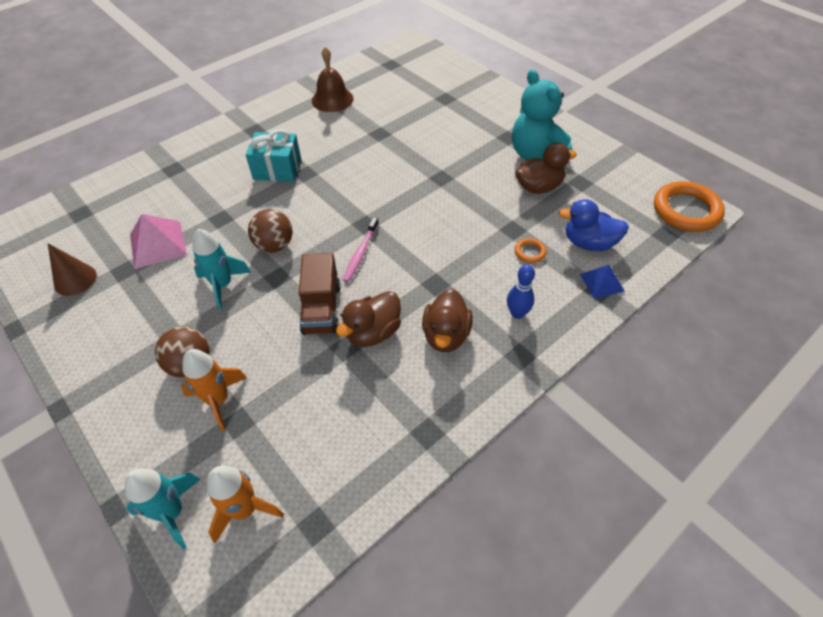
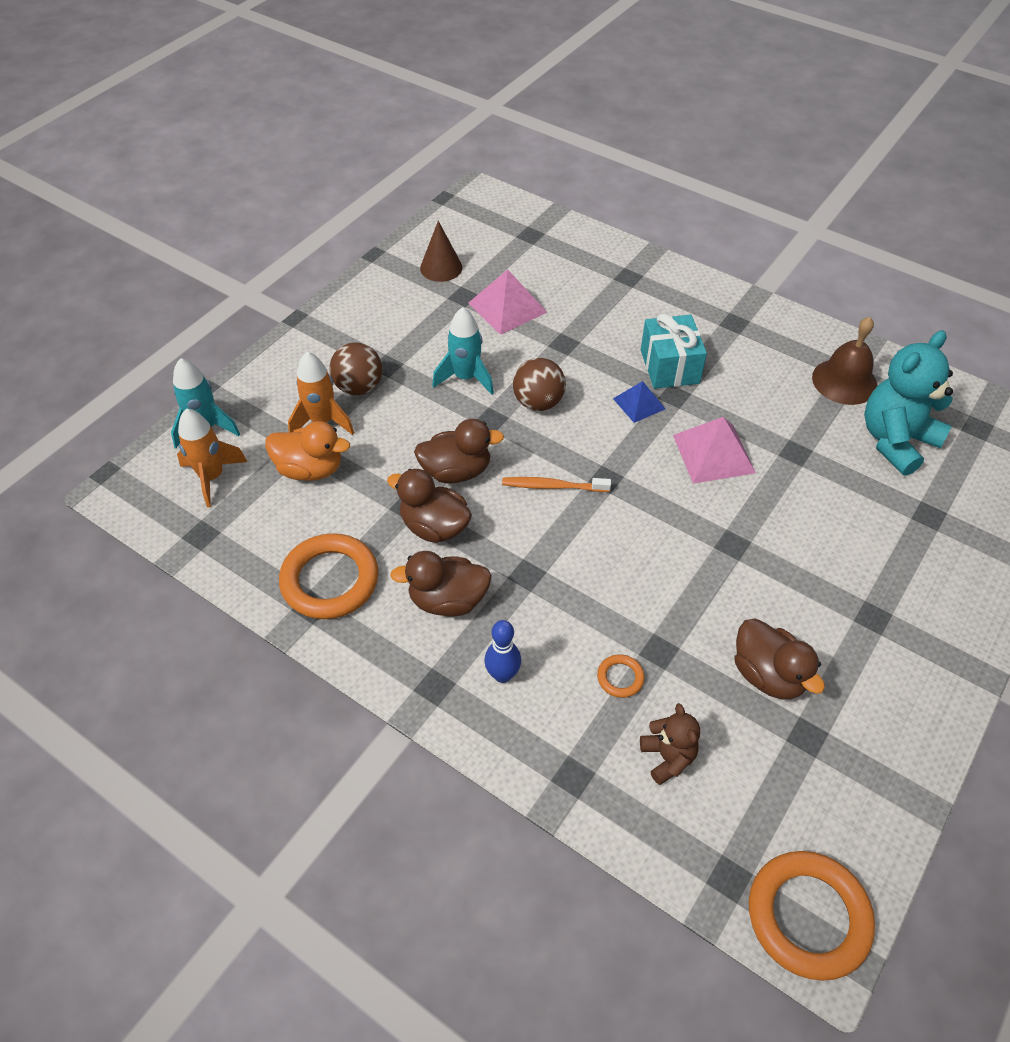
camera: 75 degrees right, 0 degrees up
(273, 417) = (310, 469): none -> orange duck
(322, 309) = (456, 471): brown truck -> brown duck
(360, 253) = (553, 486): pink toothbrush -> orange toothbrush
(365, 168) = (713, 453): none -> pink pyramid
(404, 415) = (330, 580): none -> orange ring
(536, 154) = (850, 662): turquoise teddy bear -> turquoise teddy bear (895, 441)
(589, 243) = (667, 757): blue duck -> brown teddy bear
(601, 282) = (590, 780): blue pyramid -> blue pyramid (639, 403)

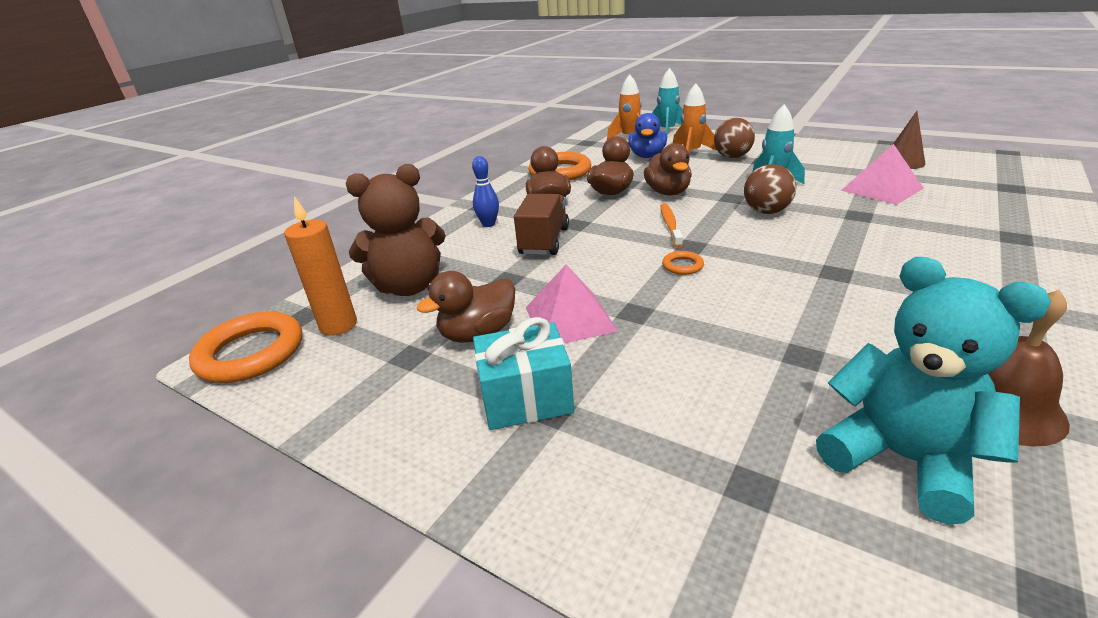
camera: 90 degrees right, 20 degrees down
(310, 469) = (647, 156): orange duck -> blue duck
(569, 611) = (544, 241): none -> brown truck
(620, 678) = (482, 264): orange ring -> orange ring (682, 266)
(639, 403) = (805, 254): blue pyramid -> none
(667, 757) = (409, 286): brown teddy bear -> brown teddy bear, size x1.92
(669, 366) = (881, 268): turquoise gift -> turquoise gift (526, 398)
(713, 453) = (760, 298): pink pyramid -> pink pyramid (570, 318)
(751, 825) = (338, 325): none -> orange candle

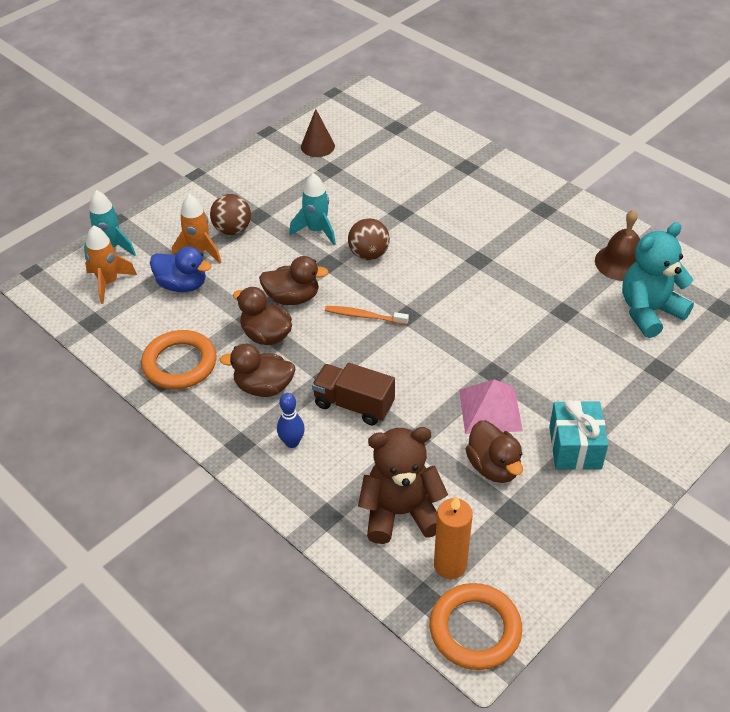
camera: 80 degrees left, 15 degrees up
(409, 286) = (400, 513): brown teddy bear -> brown teddy bear turned 90 degrees counterclockwise
(682, 266) = (438, 329): orange ring -> none
(881, 189) = (362, 181): pink pyramid -> none

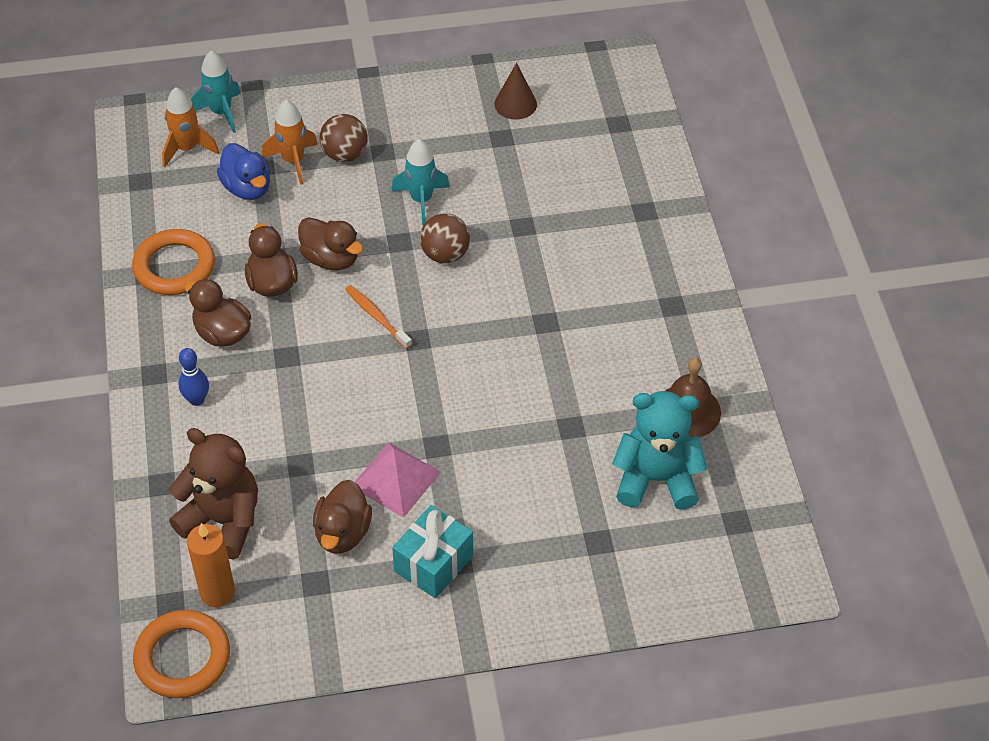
camera: 35 degrees right, 5 degrees up
(353, 405) = (281, 398): brown truck -> none

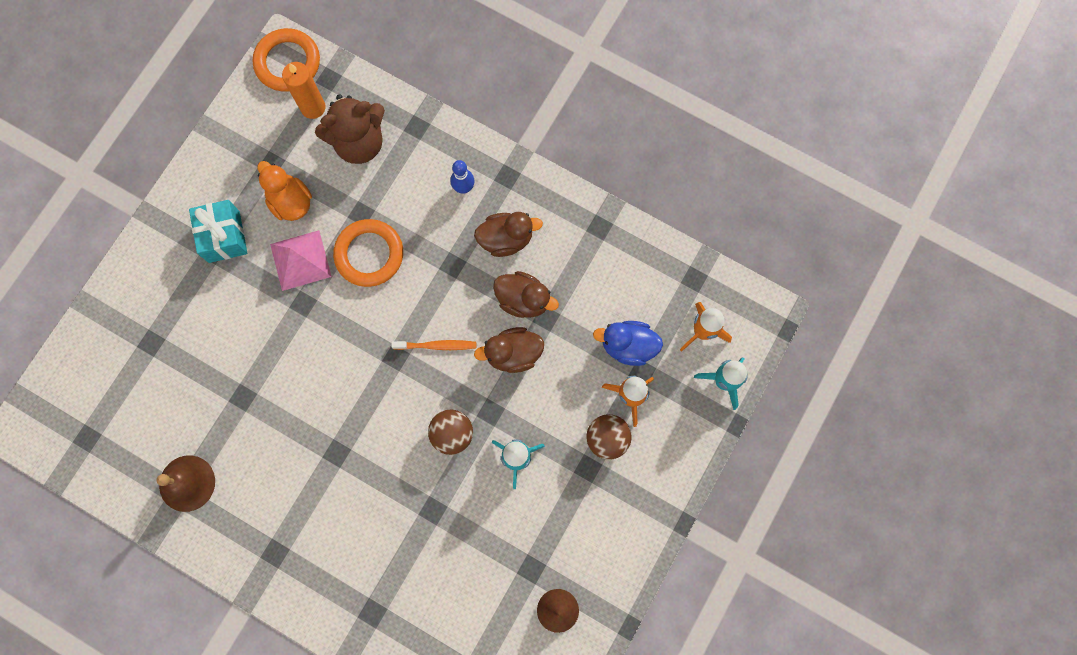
camera: 130 degrees right, 25 degrees up
(174, 266) = (591, 248): orange ring -> orange ring (369, 254)
(342, 533) = (290, 202): brown duck -> orange duck
(656, 479) = (158, 416): turquoise teddy bear -> none

